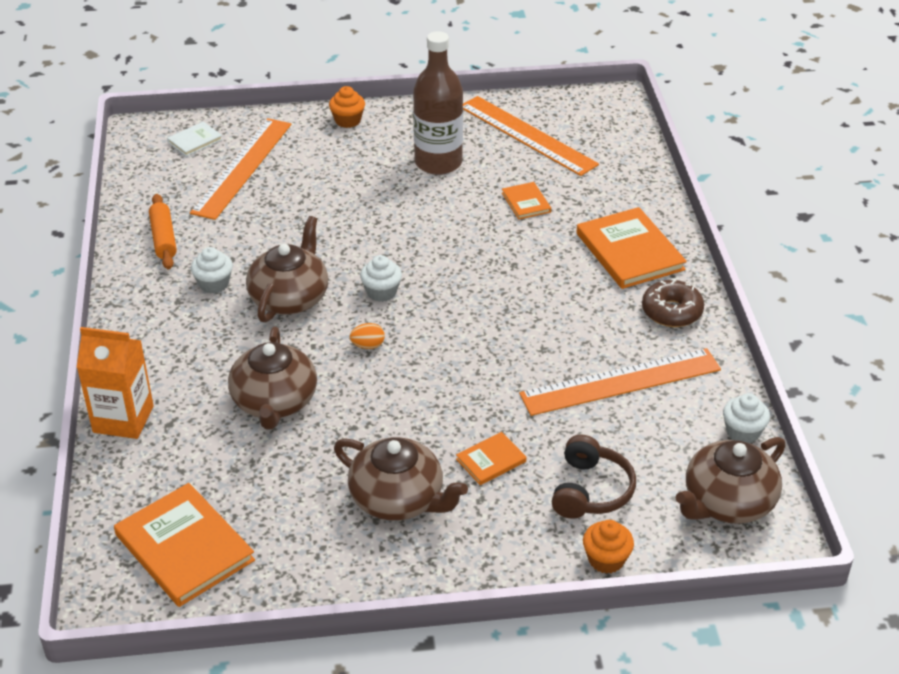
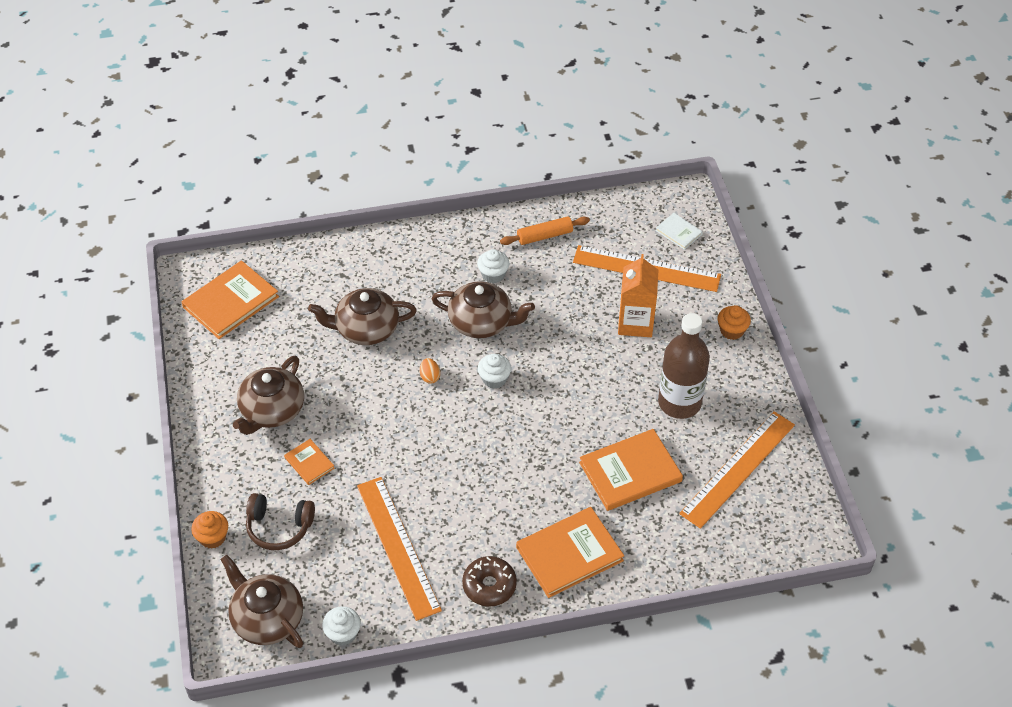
camera: 85 degrees right, 10 degrees up
(123, 419) = (346, 250): orange carton -> orange carton (635, 323)
(526, 202) = (630, 472): orange book -> orange book, size x1.97

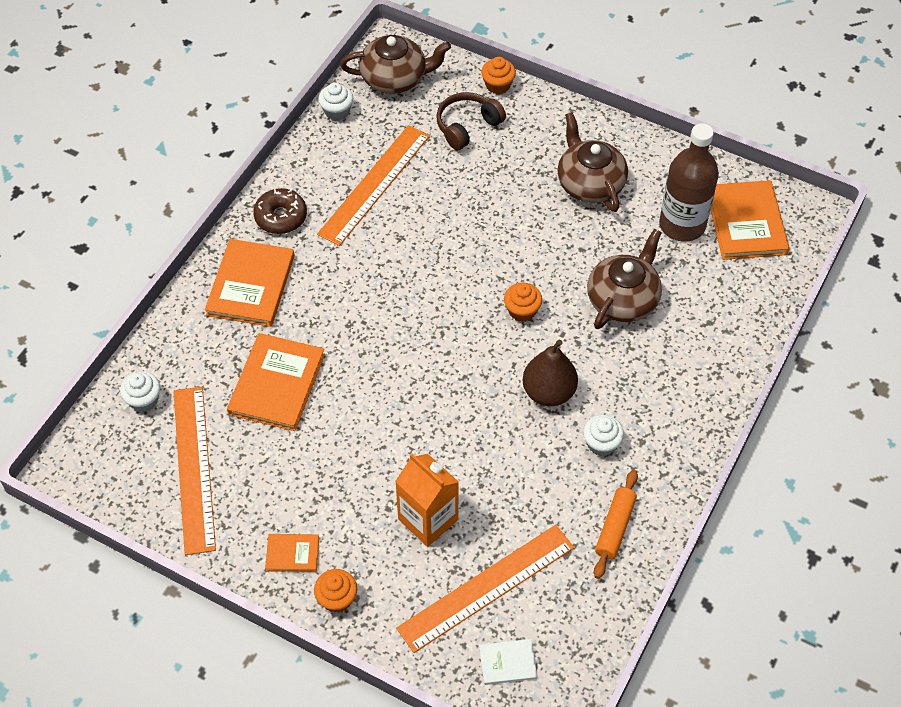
camera: 130 degrees right, 5 degrees up
(309, 463) = (510, 177): orange book -> orange book (292, 554)
(398, 547) = (374, 184): orange ruler -> orange ruler turned 75 degrees counterclockwise
(430, 377) = (522, 311): orange egg -> orange cupcake
(482, 322) = (548, 392): brown teapot -> brown pear
(494, 379) = (473, 356): white cupcake -> white cupcake (144, 400)
(679, 403) = (304, 480): brown bottle -> brown bottle (682, 225)

